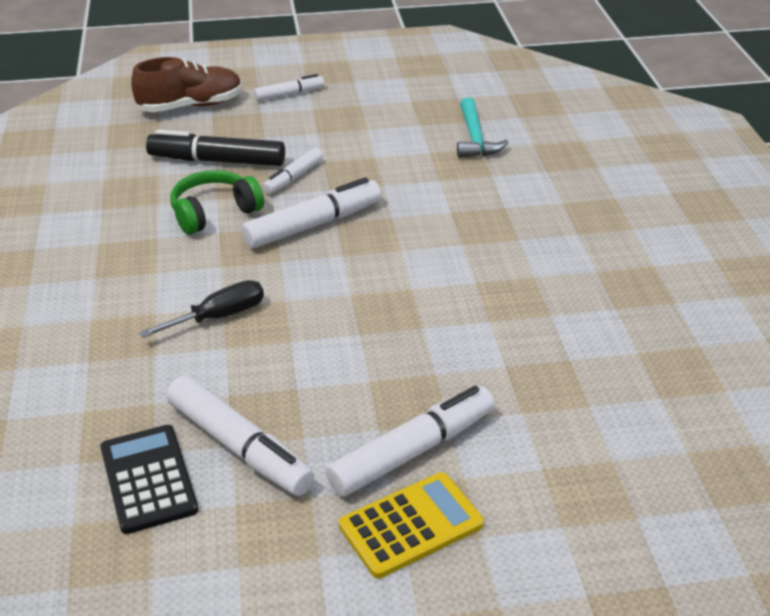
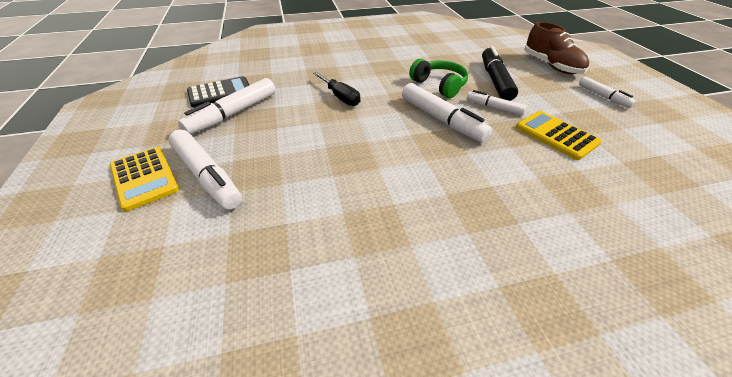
camera: 85 degrees right, 5 degrees up
(366, 149) = (556, 135): none -> yellow calculator
(474, 138) = (630, 199): turquoise hammer -> none

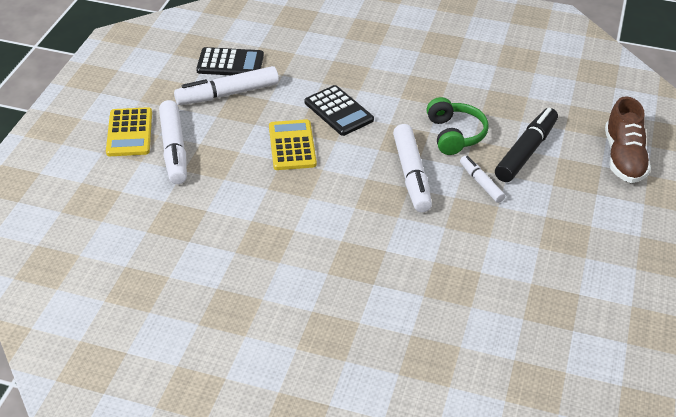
camera: 30 degrees right, 0 degrees up
(340, 97) = (338, 111): black screwdriver -> black calculator
(556, 135) = (504, 235): yellow calculator -> yellow calculator (292, 145)
(603, 96) = (623, 218): white marker -> none

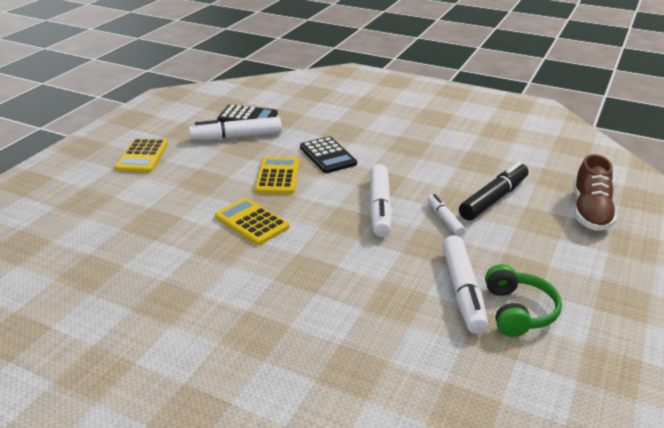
camera: 10 degrees right, 10 degrees down
(174, 149) = (174, 170): white marker -> white marker (462, 291)
(283, 208) = (252, 222): none -> yellow calculator
(455, 135) = (428, 180): green headphones -> green headphones (518, 311)

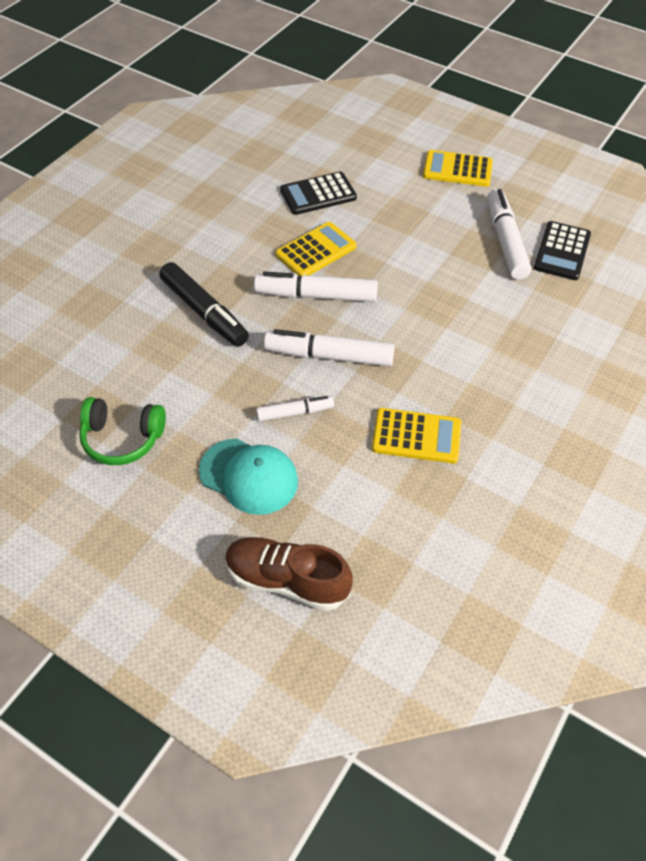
camera: 95 degrees right, 20 degrees up
(278, 176) = (406, 273): yellow calculator -> yellow calculator (416, 436)
(327, 156) = (455, 321): black calculator -> black calculator (318, 194)
(462, 291) = (165, 400): white marker -> white marker (316, 295)
(493, 199) = (333, 475): black marker -> black marker (204, 312)
(517, 236) = (249, 476): none -> turquoise cap

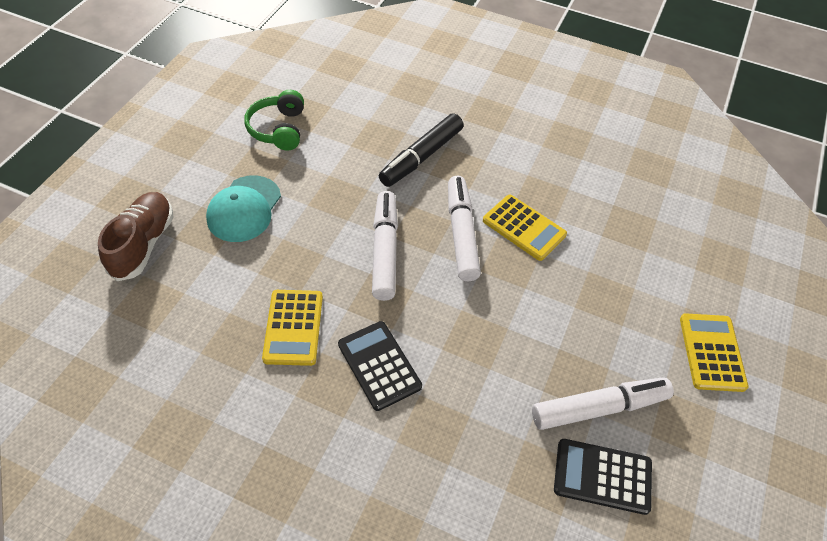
camera: 80 degrees right, 0 degrees up
(295, 412) = (314, 232): white marker -> none
(318, 194) = (610, 221): black calculator -> black calculator (379, 365)

